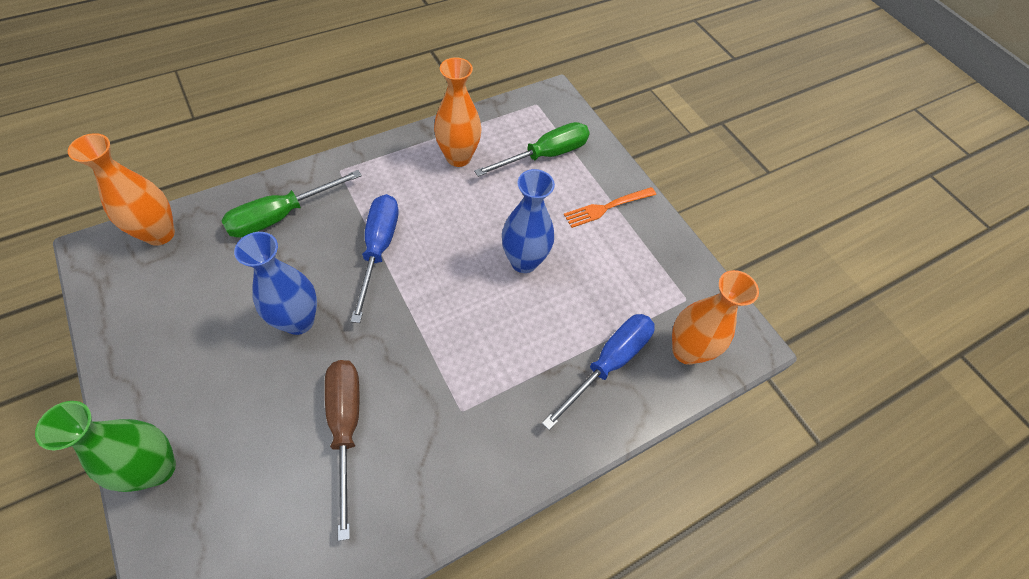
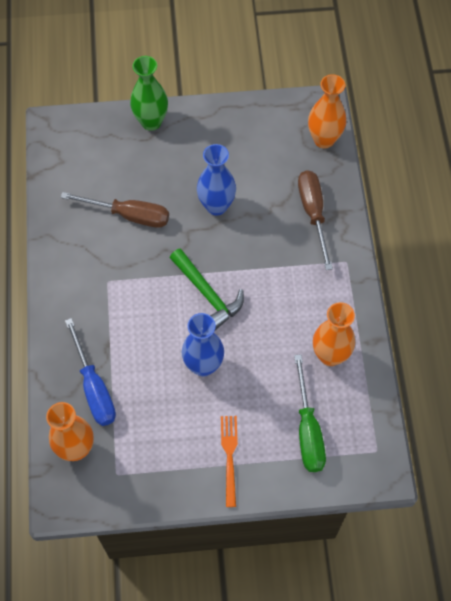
camera: 120 degrees right, 5 degrees up
(281, 215) = (313, 213): green screwdriver -> brown screwdriver
(378, 249) = (256, 268): blue screwdriver -> none
(433, 287) = (208, 294): none -> green hammer

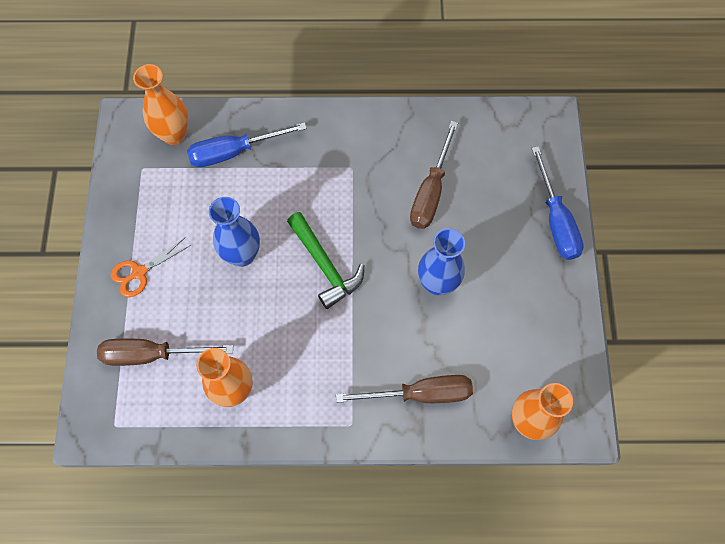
camera: 95 degrees right, 5 degrees up
(151, 122) = (556, 220): green vase -> blue screwdriver
(208, 294) = (325, 265): green hammer -> green hammer turned 90 degrees counterclockwise
(229, 456) = (139, 272): orange fork -> orange scissors
(308, 430) = (152, 354): green screwdriver -> brown screwdriver

